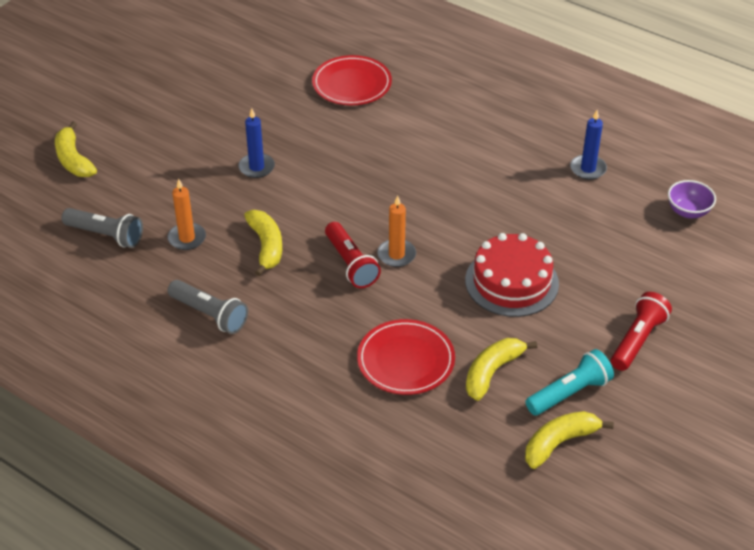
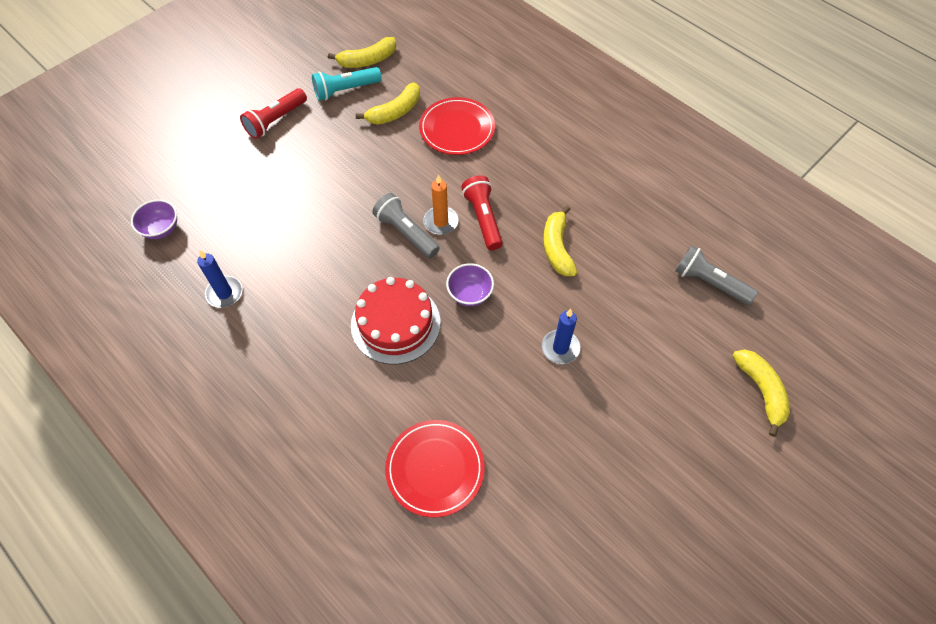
camera: 170 degrees left, 15 degrees up
(187, 238) = (631, 268): orange candle -> none
(209, 314) = (609, 187): grey flashlight -> grey flashlight (406, 233)
(350, 196) = (470, 294): none -> purple bowl
(511, 282) = (351, 182): red cake -> red cake (395, 323)

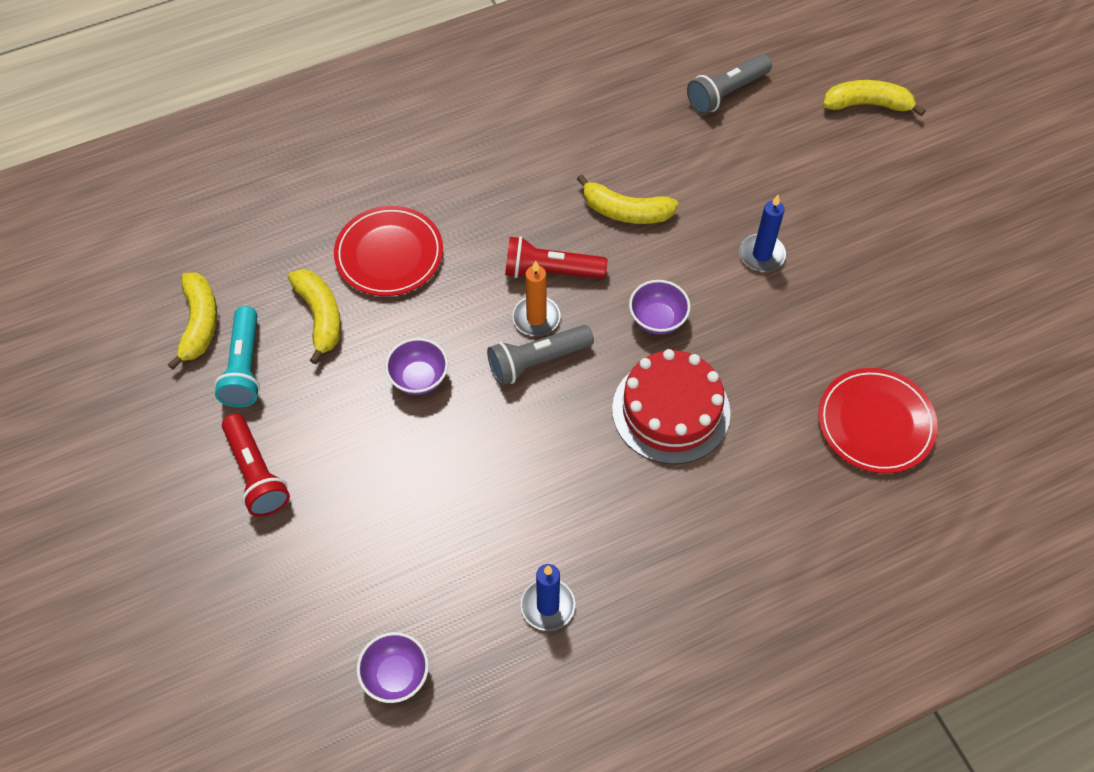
camera: 70 degrees left, 0 degrees up
(369, 174) = (419, 378): none -> purple bowl

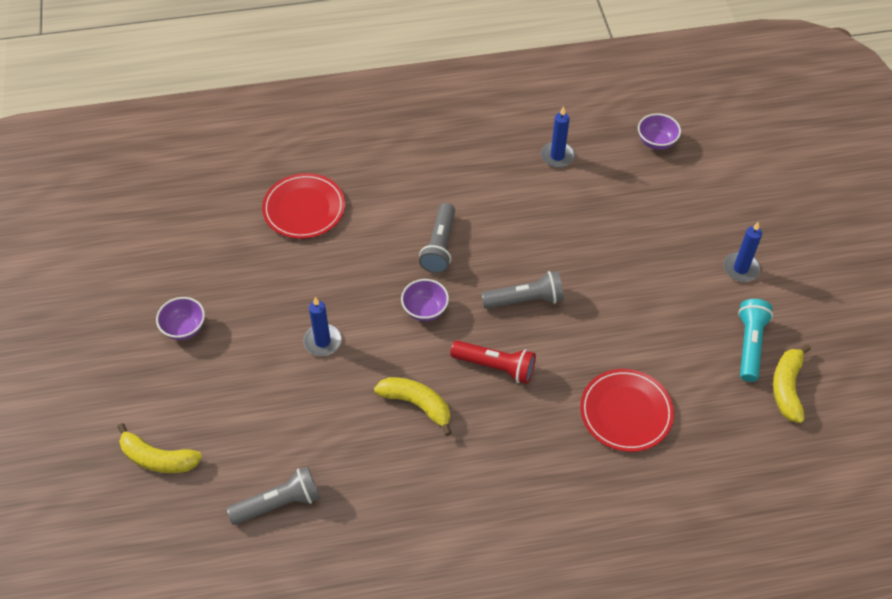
camera: 165 degrees left, 5 degrees down
(256, 473) = (740, 268): red flashlight -> blue candle
(320, 316) = (688, 371): yellow banana -> none
(419, 378) = (616, 307): purple bowl -> purple bowl (184, 328)
(536, 318) = (517, 332): orange candle -> none
(671, 410) = (440, 246): red cake -> grey flashlight

